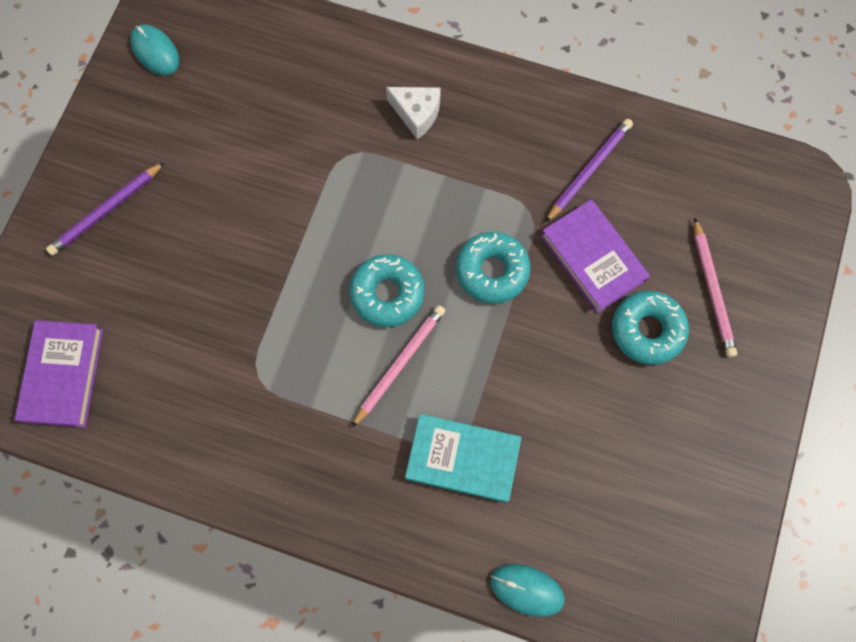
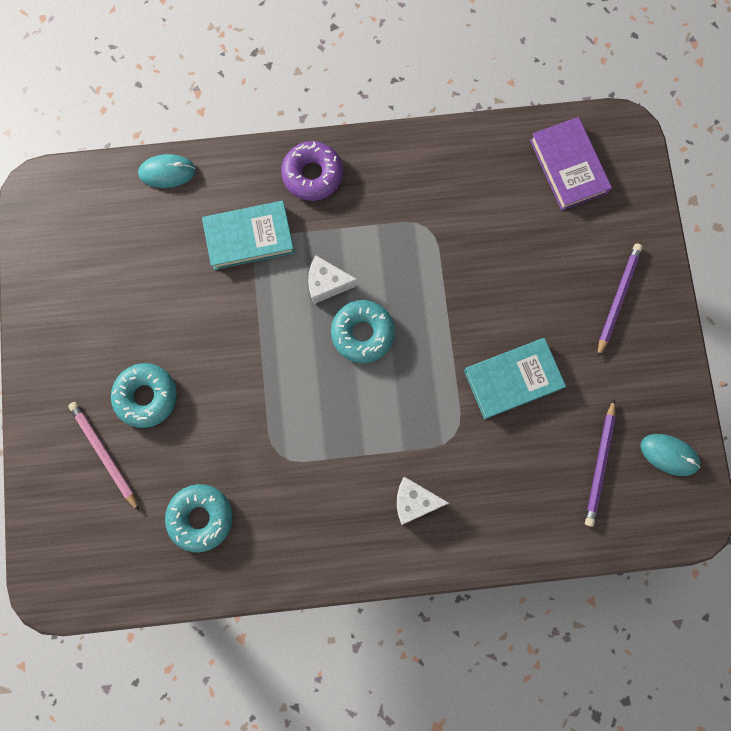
camera: 155 degrees right, 5 degrees up
(260, 180) = (513, 379): none -> turquoise book
(355, 503) = (312, 175): none -> purple donut
(399, 364) = (327, 283): pink pencil -> white cheese
(492, 271) = (289, 389): turquoise donut -> turquoise donut (201, 517)
(589, 171) = (244, 516): purple pencil -> purple pencil (599, 464)
(592, 258) = (212, 437): purple book -> none

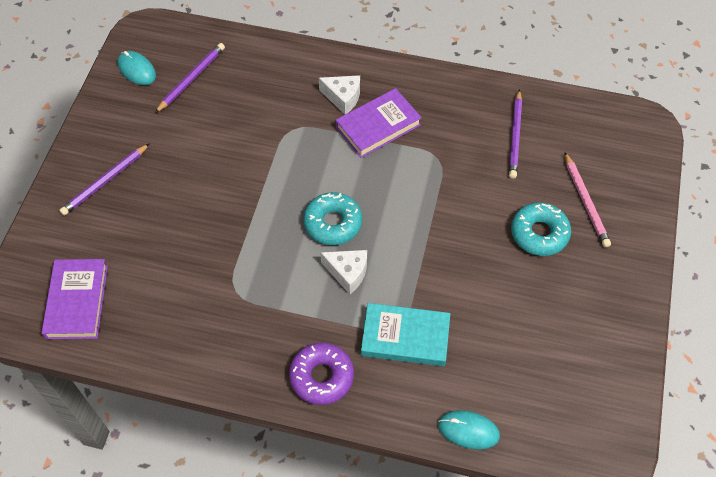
camera: 160 degrees left, 20 degrees down
(201, 517) = (515, 136): turquoise donut -> purple pencil
(360, 475) = (378, 126): none -> purple book
(513, 379) = (225, 152): turquoise book -> none

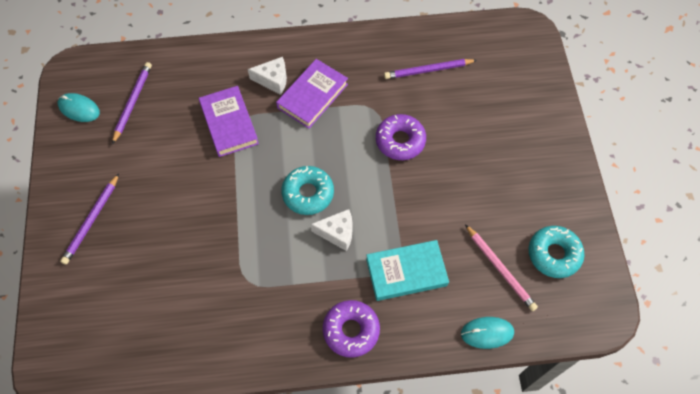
camera: 20 degrees left, 5 degrees up
(77, 301) = (110, 338): purple book -> purple book (229, 123)
(454, 200) = (400, 141): none -> purple donut
(515, 136) = (428, 70): purple pencil -> purple pencil turned 90 degrees clockwise
(539, 233) = (479, 147): turquoise donut -> turquoise donut (554, 254)
(585, 202) = (505, 109): pink pencil -> pink pencil (500, 269)

